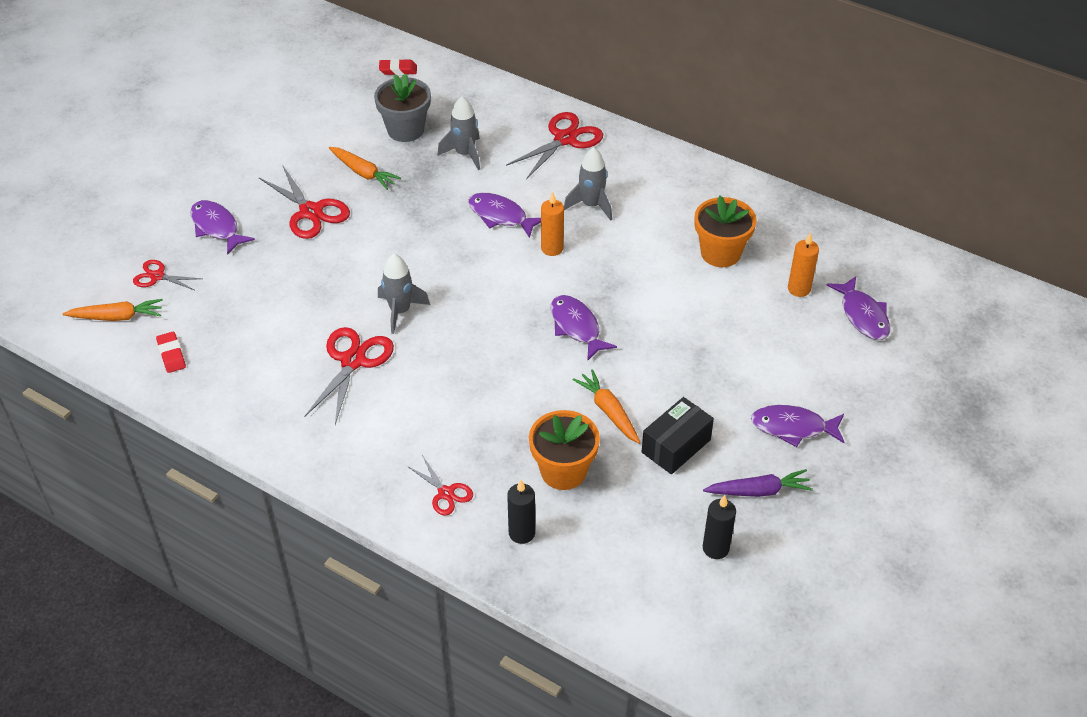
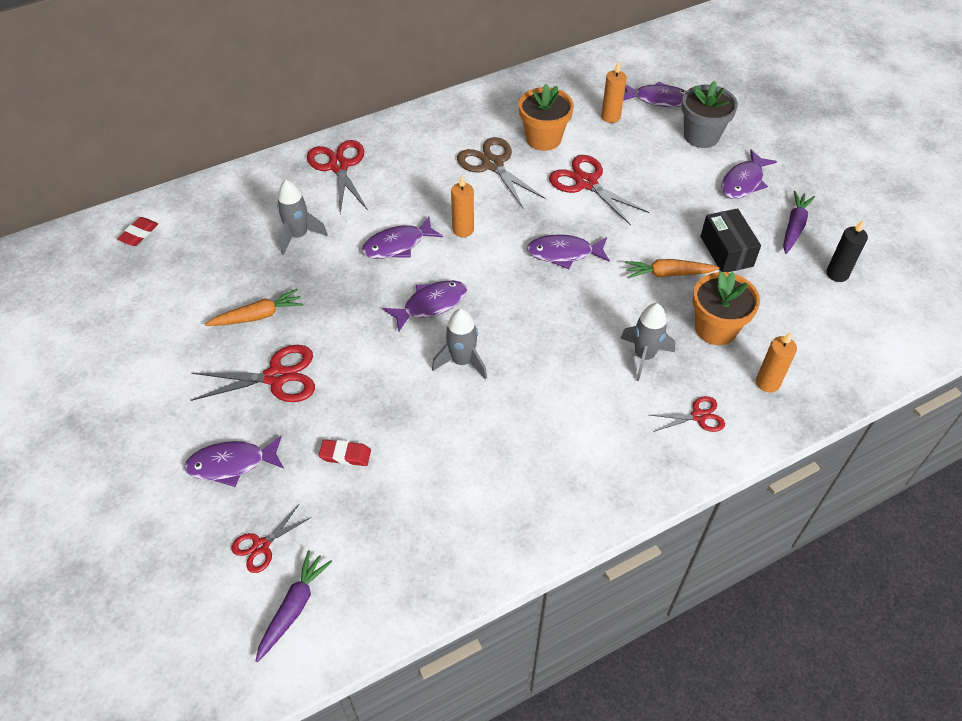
camera: 60 degrees left, 5 degrees up
(117, 317) = (293, 608): orange carrot -> purple carrot
(171, 355) = (388, 574): red eraser -> red eraser (345, 455)
(353, 361) = (500, 421): red scissors -> red scissors (586, 183)
(405, 130) = (227, 262): grey flower pot -> grey flower pot (701, 136)
(448, 266) = (431, 305): none -> purple fish
(521, 533) = (767, 383): black candle -> orange candle
(591, 205) = (432, 185): grey rocket -> grey rocket (644, 356)
(653, 233) = (493, 164): none -> brown scissors

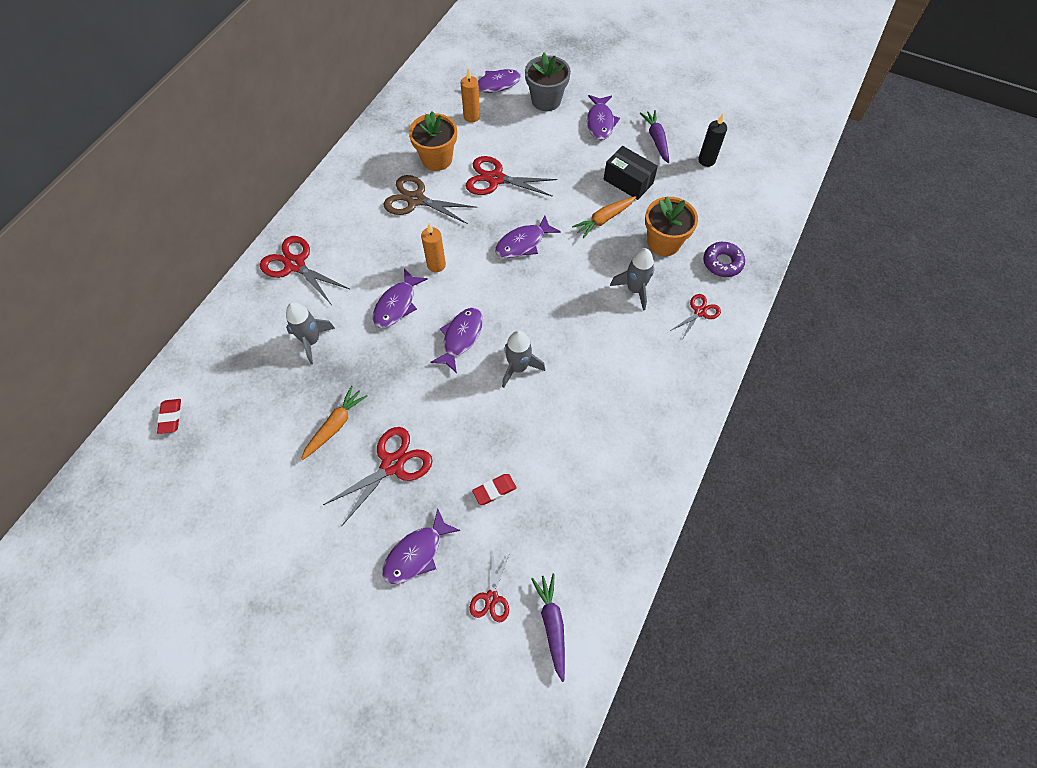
camera: 35 degrees left, 10 degrees up
(767, 383) = (722, 263): orange candle -> purple donut

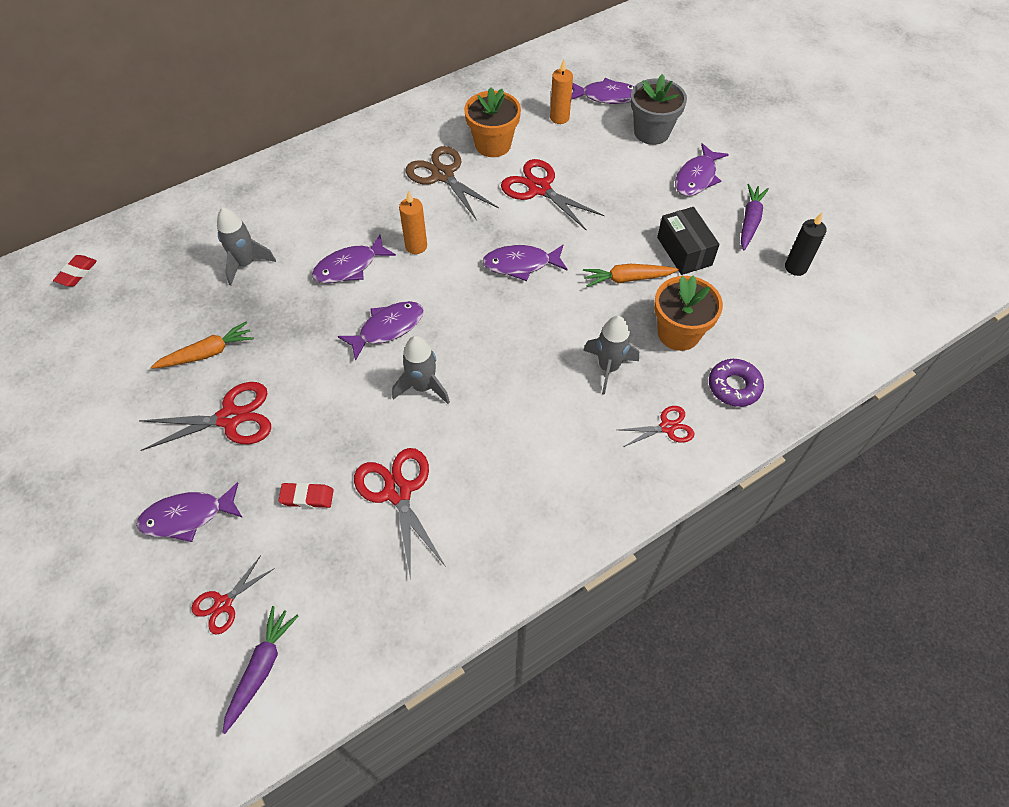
camera: 30 degrees right, 5 degrees down
(295, 264) = (284, 186): red scissors -> red scissors (398, 492)

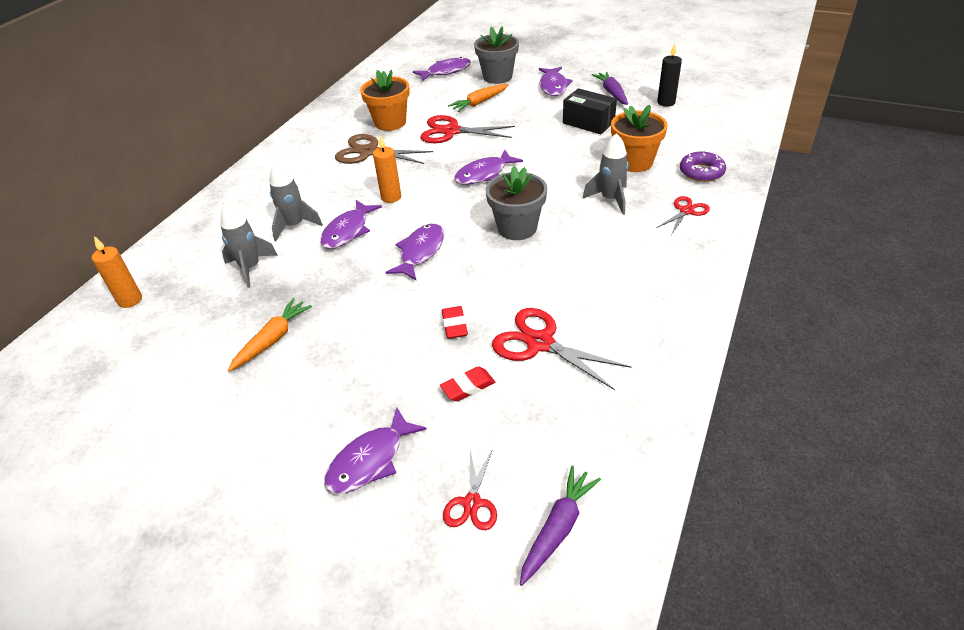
camera: 30 degrees left, 15 degrees down
(77, 273) = (76, 347): red eraser -> red eraser (454, 325)
(230, 418) = (340, 371): red scissors -> none
(261, 668) = (558, 528): purple carrot -> purple carrot turned 45 degrees clockwise
(423, 387) = (488, 272): grey rocket -> grey rocket (295, 225)
(491, 351) = (517, 228): none -> grey flower pot
(559, 118) = (424, 92): orange candle -> orange candle (130, 300)
(627, 279) = (568, 150): orange carrot -> orange carrot (479, 103)

